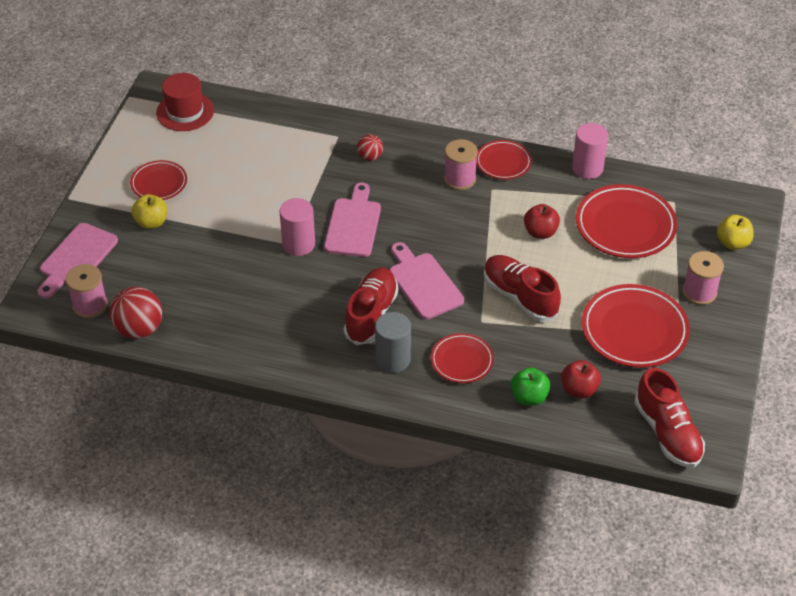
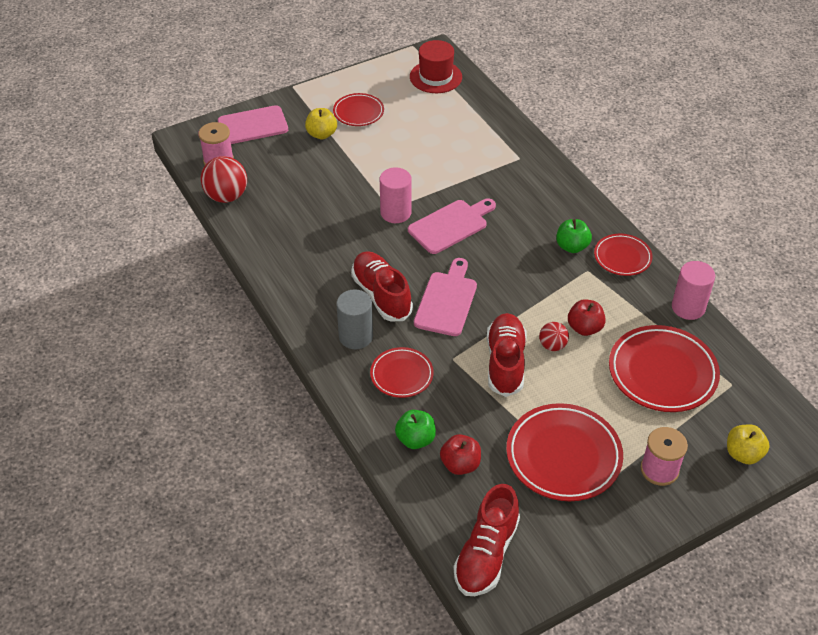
camera: 45 degrees right, 0 degrees up
(370, 157) = (524, 187): red ball -> red ball (552, 345)
(371, 314) = (381, 295): red shoe -> red shoe turned 90 degrees counterclockwise
(460, 179) = (572, 246): pink spool -> green apple

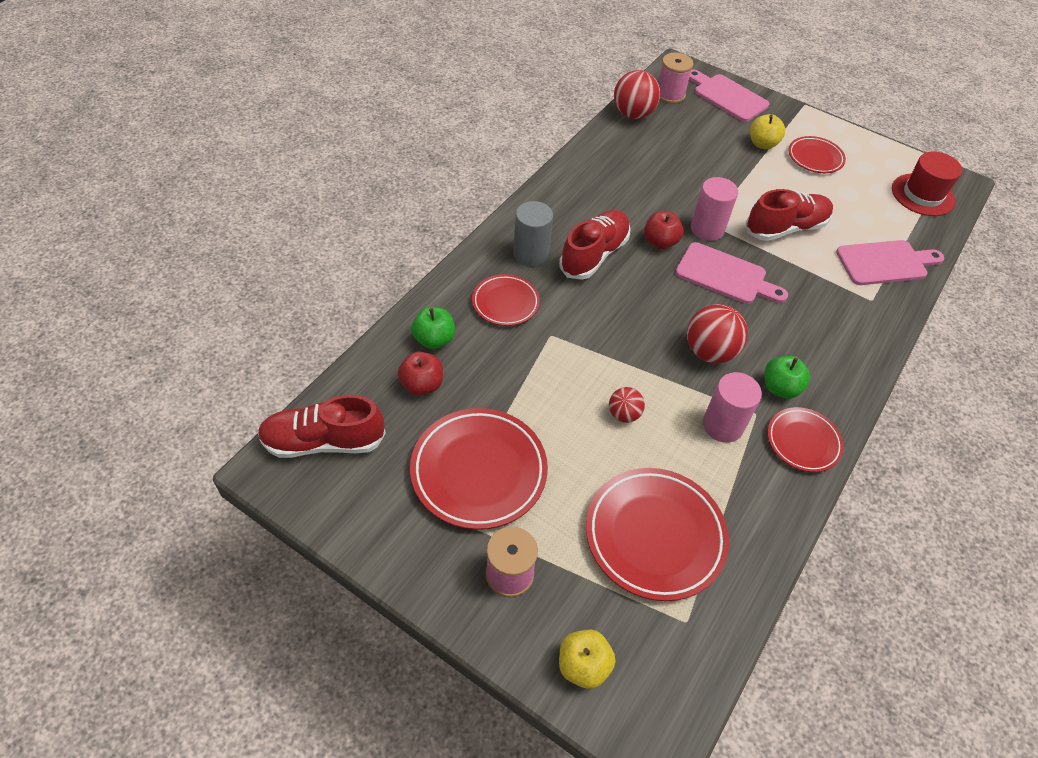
camera: 60 degrees right, 5 degrees up
(447, 301) = (622, 306): pink cutting board -> pink cutting board (885, 263)
(505, 363) = (573, 380): red shoe -> red shoe (785, 228)
(520, 270) = (709, 352): none -> red ball
(584, 328) = (669, 436): red apple -> red apple (660, 242)
(688, 307) = (776, 535): pink cylinder -> pink cylinder (722, 425)

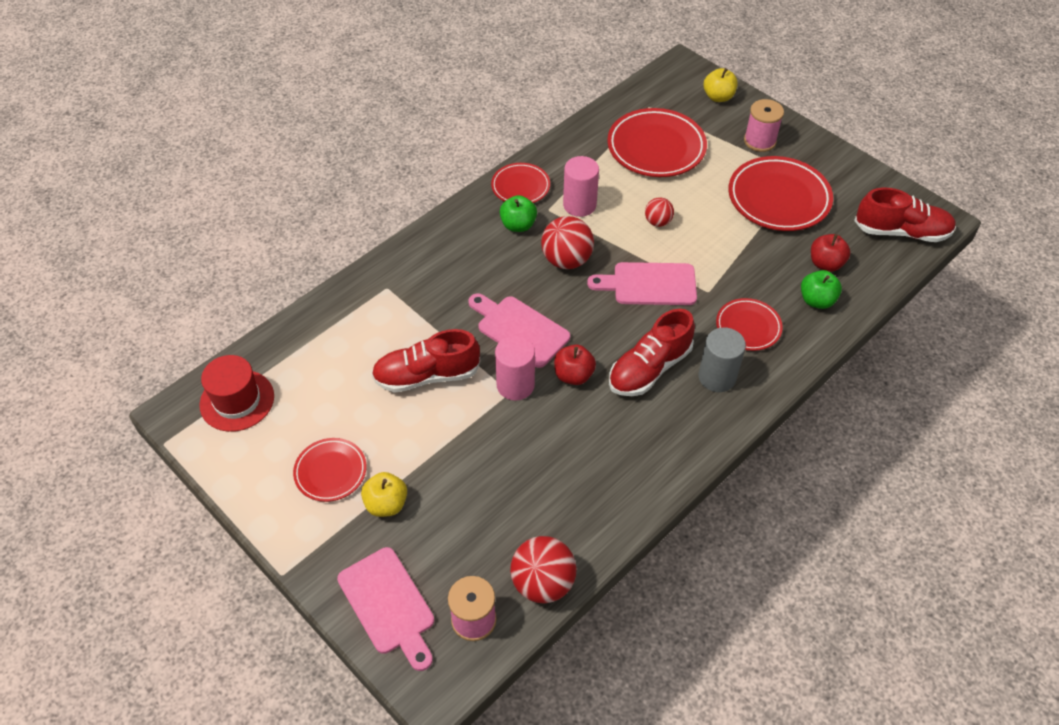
camera: 165 degrees left, 0 degrees up
(885, 263) = (345, 323): pink cutting board -> pink cutting board (649, 284)

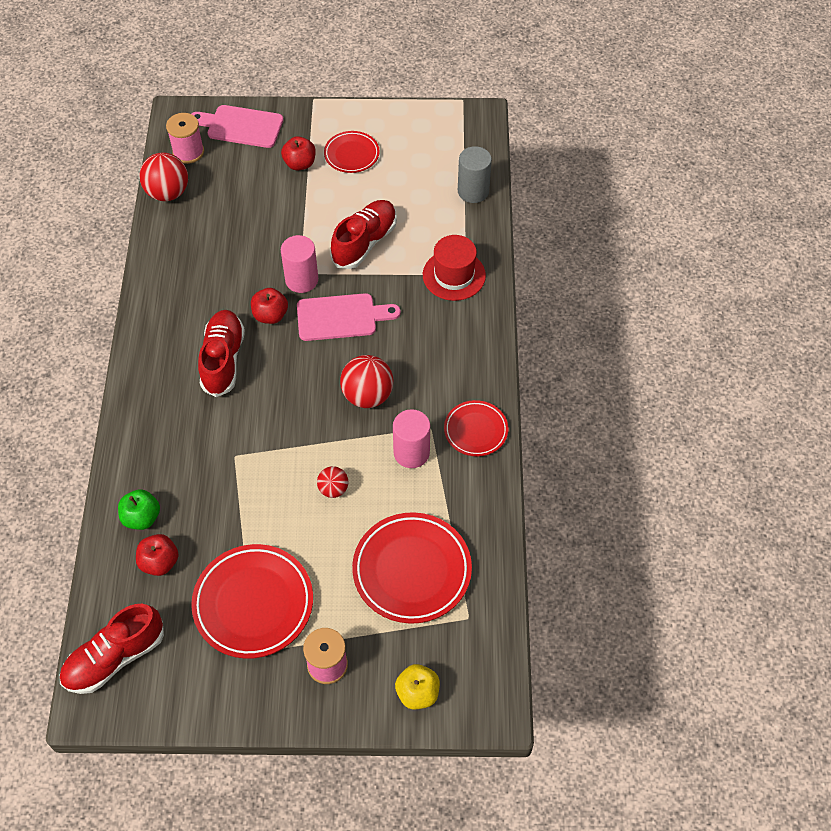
camera: 135 degrees right, 5 degrees up
(237, 400) = (456, 146): red hat -> red hat (454, 275)
(386, 504) = (300, 164): yellow apple -> red apple
(518, 225) = (436, 395): green apple -> none
(649, 284) = (285, 426): pink cutting board -> none
(717, 377) = (169, 390): grey cylinder -> grey cylinder (473, 191)
(748, 327) = (178, 449): red plate -> none

